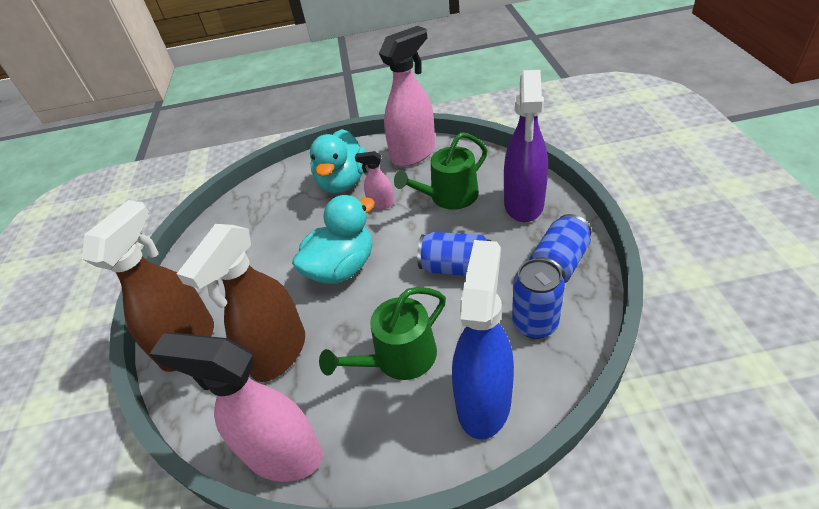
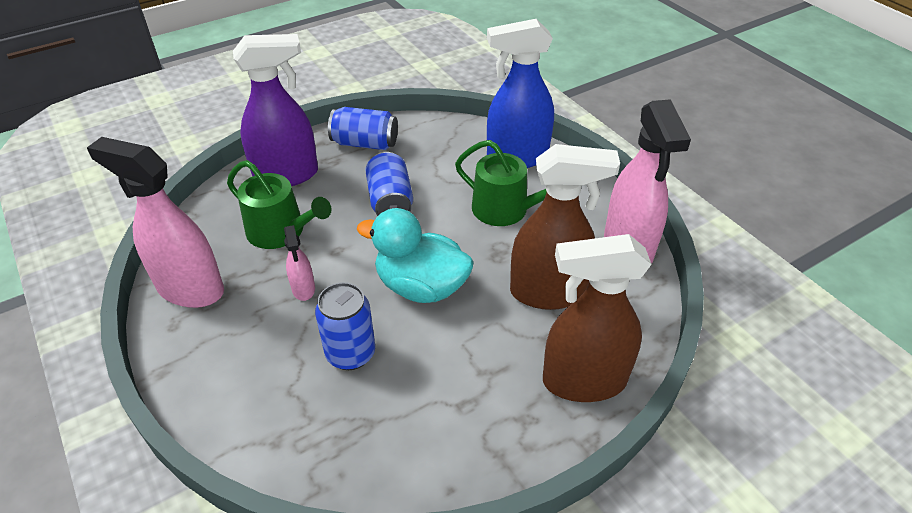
camera: 120 degrees left, 0 degrees up
(343, 182) = (261, 348): turquoise duck -> none
(535, 323) = (435, 146): blue can -> blue can (350, 353)

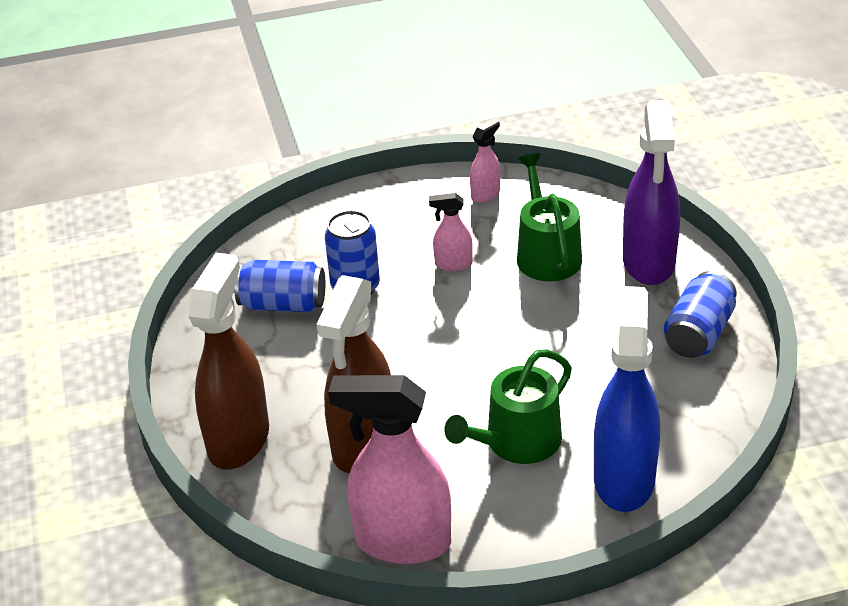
camera: 110 degrees right, 5 degrees down
(190, 289) = (485, 194): pink spray bottle -> pink spray bottle, size x0.47
(281, 232) = (546, 254): green watering can -> green watering can turned 120 degrees clockwise
(390, 201) = (570, 341): blue can -> blue can (283, 304)
(421, 286) = (419, 346): turquoise duck -> none

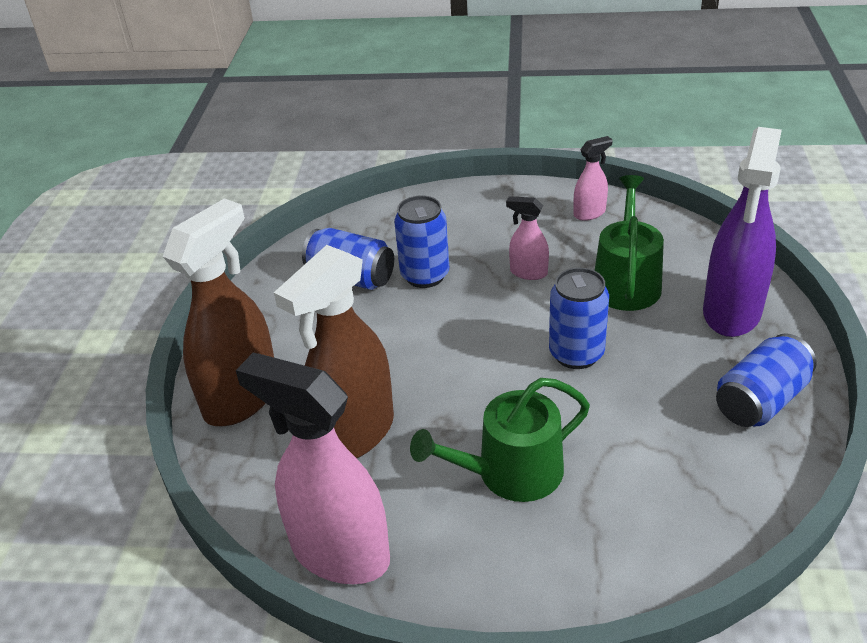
camera: 20 degrees right, 0 degrees up
(529, 329) = (576, 354): none -> blue can
(624, 479) = (612, 549): blue spray bottle -> none

